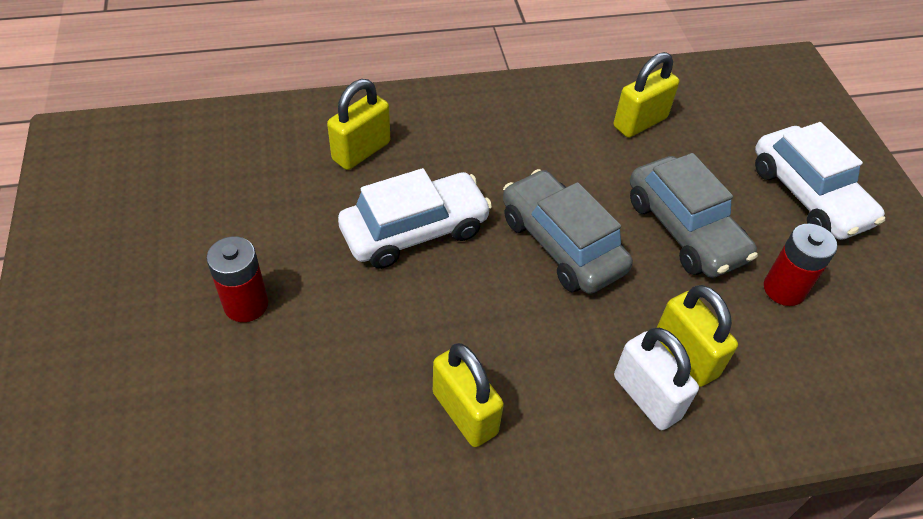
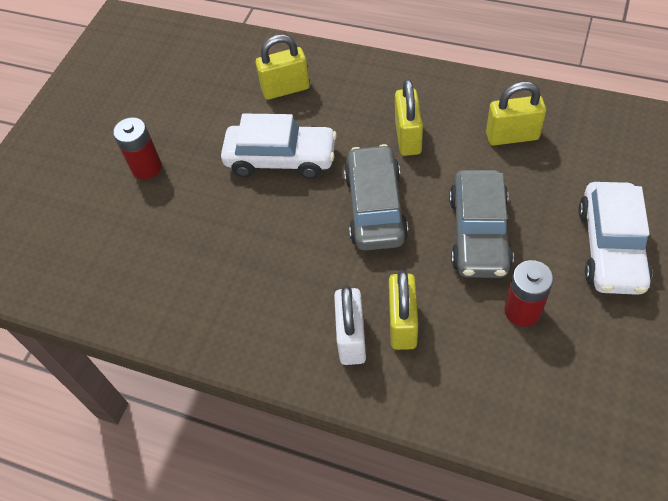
camera: 40 degrees right, 5 degrees up
(465, 413) = (226, 292): yellow padlock -> yellow padlock (408, 137)

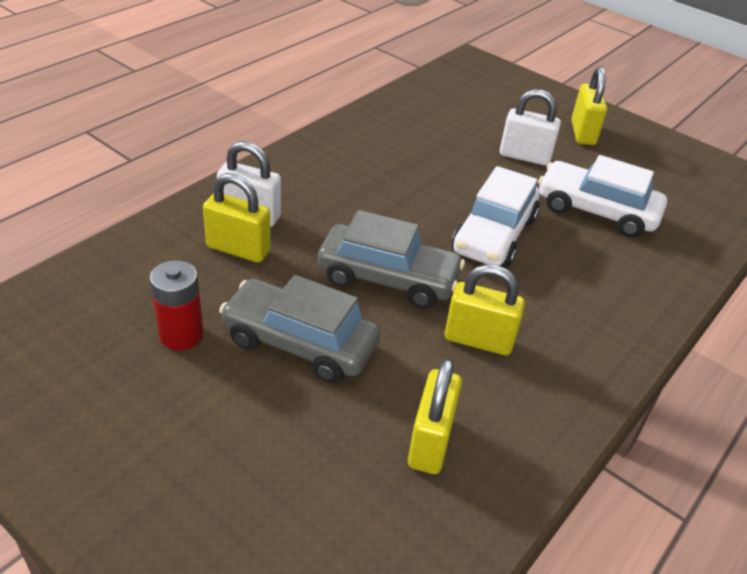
camera: 100 degrees right, 15 degrees down
(146, 167) = (524, 156): red battery -> white padlock
(285, 89) = (604, 268): yellow padlock -> yellow padlock (582, 133)
(610, 247) = (193, 454): white car -> white car (596, 211)

